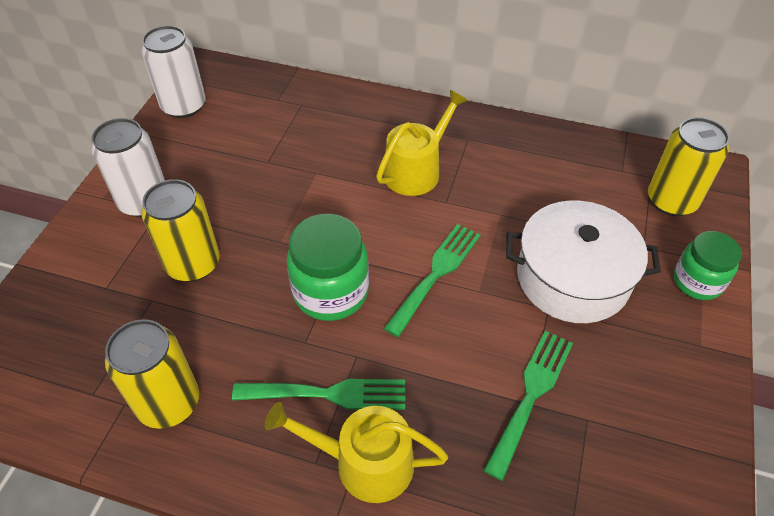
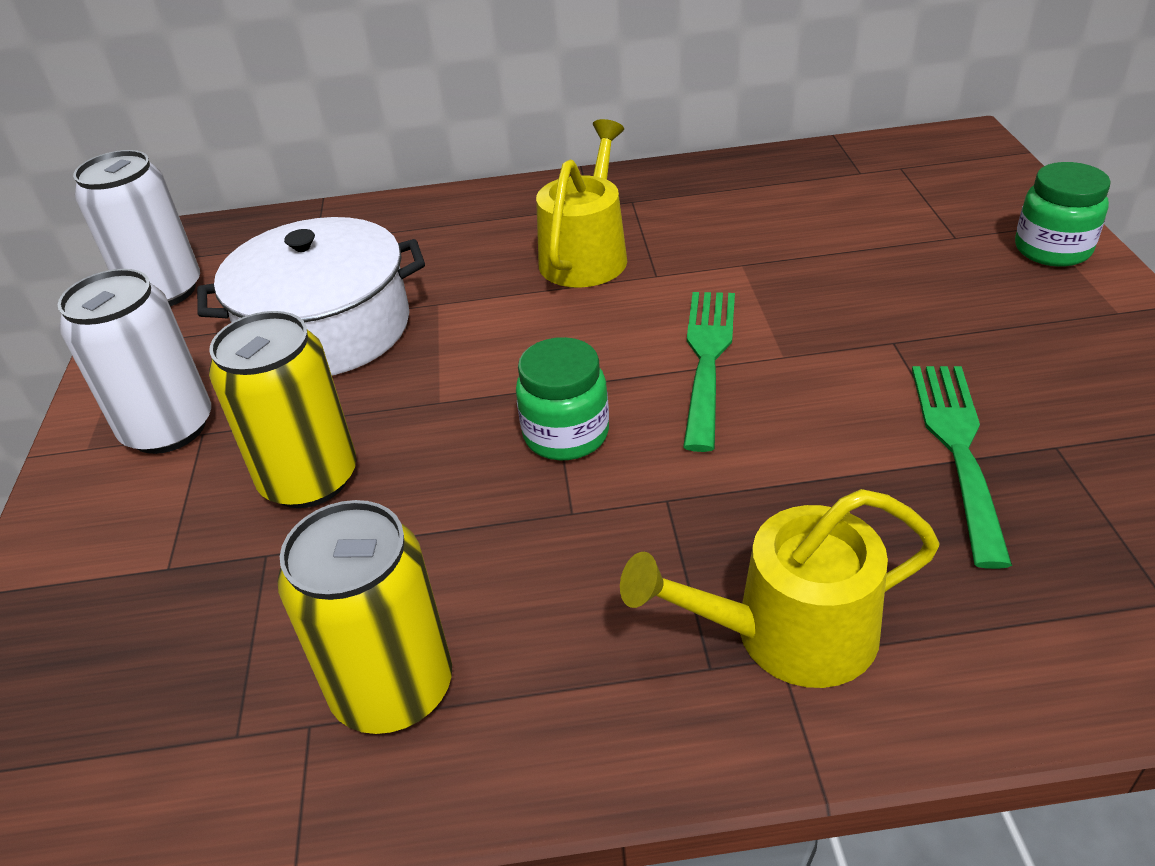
camera: 20 degrees left, 10 degrees down
(328, 394) = (660, 565): green fork -> none
(331, 292) = (566, 435): green jar -> green jar, size x0.66
(572, 278) = (896, 299): white pot -> white pot (327, 329)
(671, 201) = (947, 182): yellow can -> none

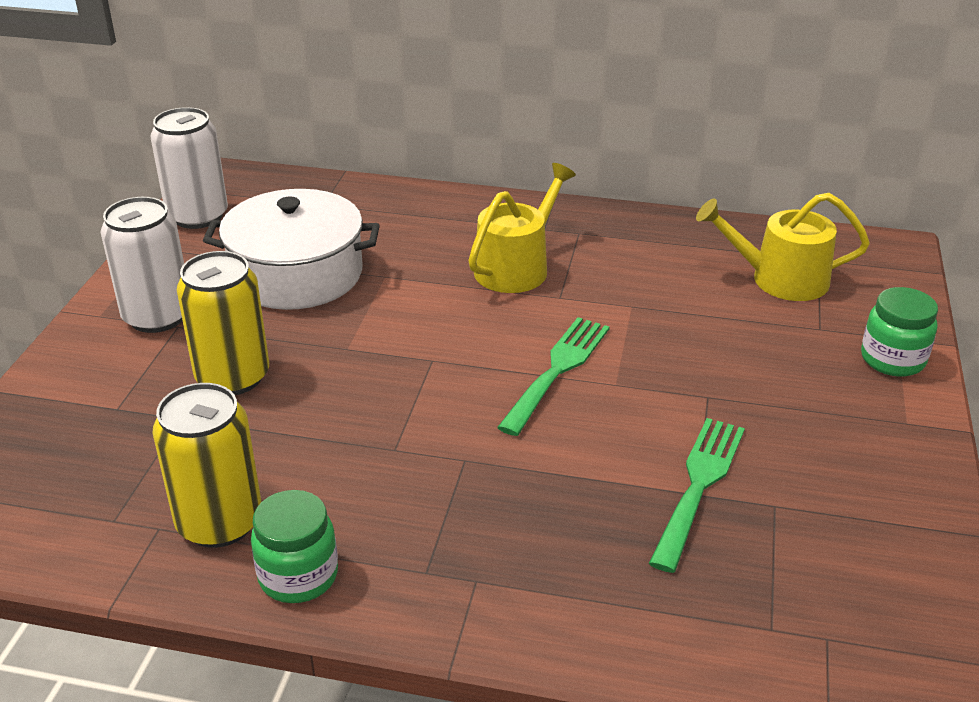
camera: 15 degrees right, 5 degrees down
(566, 435) = (422, 396): green jar -> green jar (298, 576)
(789, 633) = (491, 567): yellow watering can -> yellow watering can (780, 279)

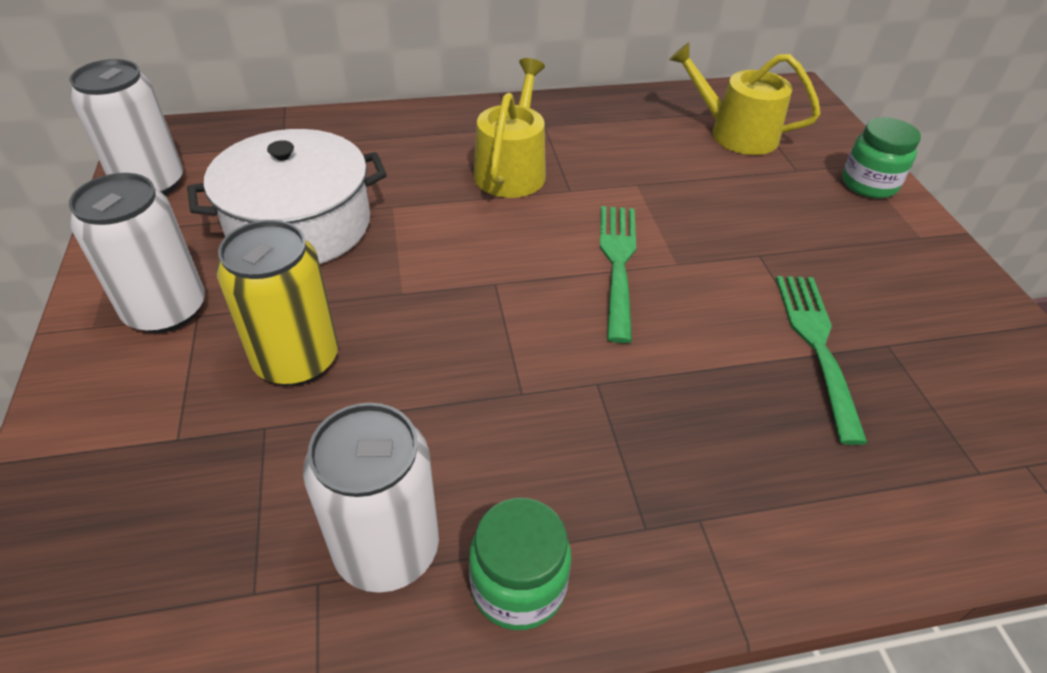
camera: 25 degrees left, 10 degrees up
(219, 522) = (387, 548): yellow can -> white can
(780, 279) = (735, 133): yellow watering can -> yellow watering can turned 45 degrees clockwise

